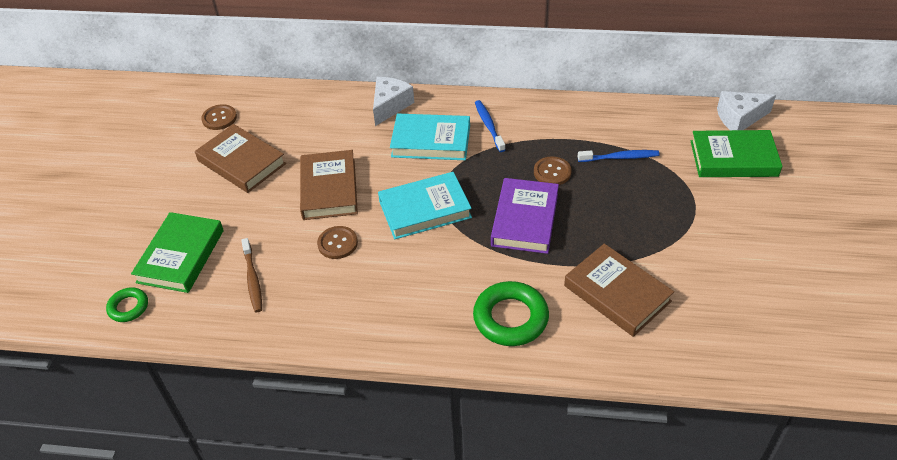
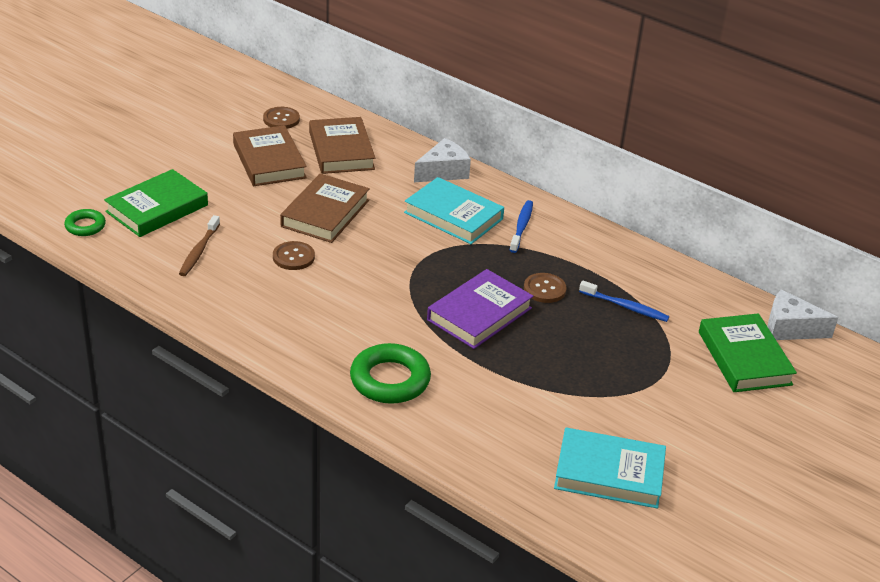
camera: 25 degrees right, 10 degrees down
(425, 209) = (395, 266): turquoise book -> turquoise book (609, 473)
(617, 293) = (507, 408): brown book -> brown book (341, 150)
(733, 158) = (744, 358): green book -> green book turned 45 degrees clockwise

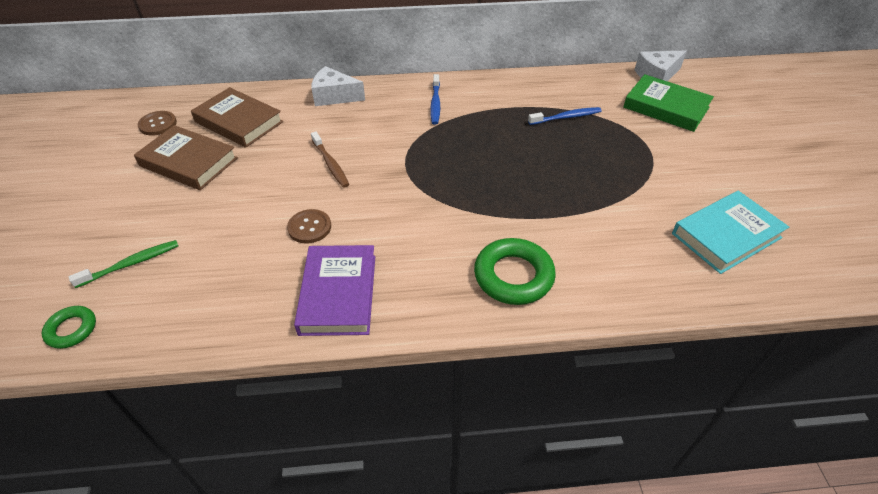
camera: 40 degrees left, 10 degrees up
(157, 208) = (131, 264): green book -> green toothbrush
(199, 251) = (221, 277): brown toothbrush -> brown toothbrush (330, 164)
(325, 213) = (289, 176): brown book -> none
(443, 172) = (334, 96): white cheese -> white cheese turned 90 degrees counterclockwise
(453, 216) = (383, 122): turquoise book -> none
(479, 314) = (497, 180): purple book -> purple book (338, 294)
(521, 226) = (435, 103): blue toothbrush -> blue toothbrush turned 150 degrees counterclockwise
(544, 289) = (508, 136): brown button -> none

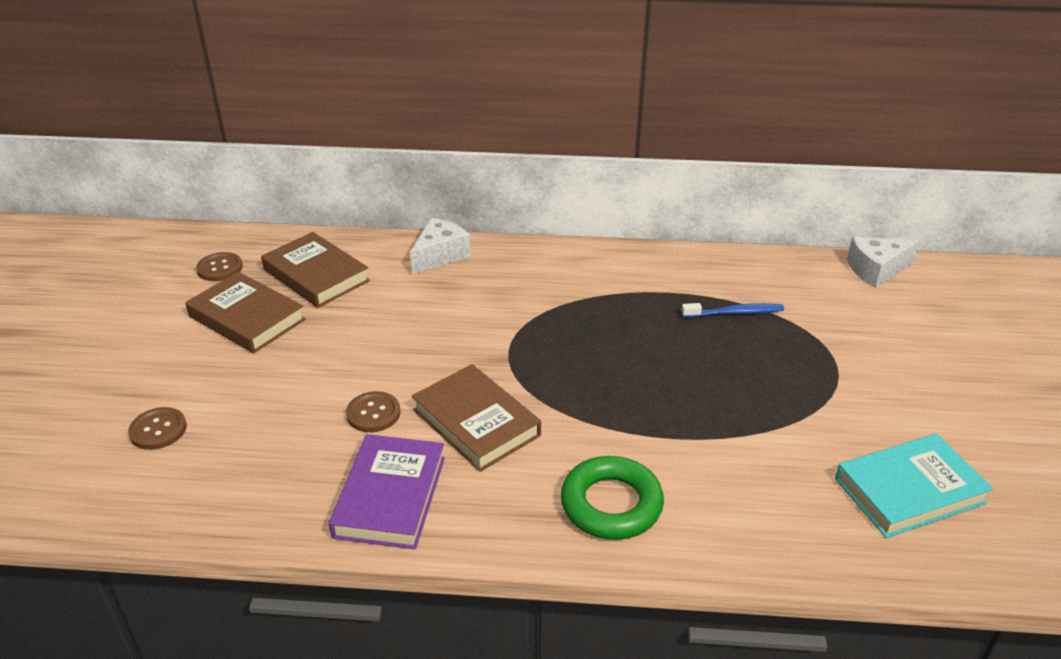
camera: 10 degrees right, 10 degrees down
(72, 329) = (79, 495): green ring -> none
(131, 264) = (158, 430): green toothbrush -> brown button
(330, 164) = (416, 339): brown toothbrush -> none
(334, 96) = (440, 255): white cheese -> white cheese turned 105 degrees clockwise
(393, 224) = (476, 423): none -> brown book
(435, 103) = (566, 277): blue toothbrush -> none
(666, 107) = (876, 314): green book -> none

